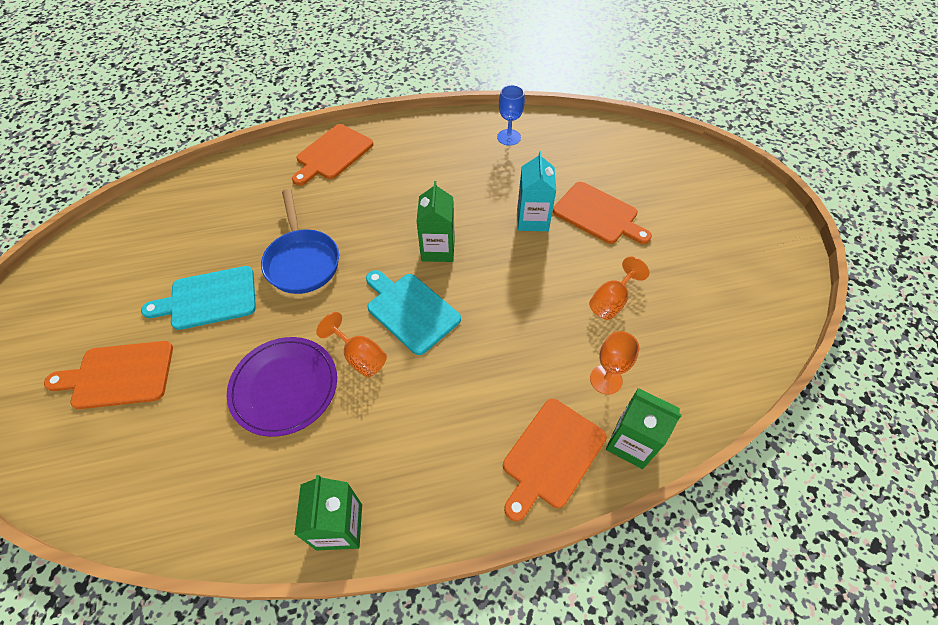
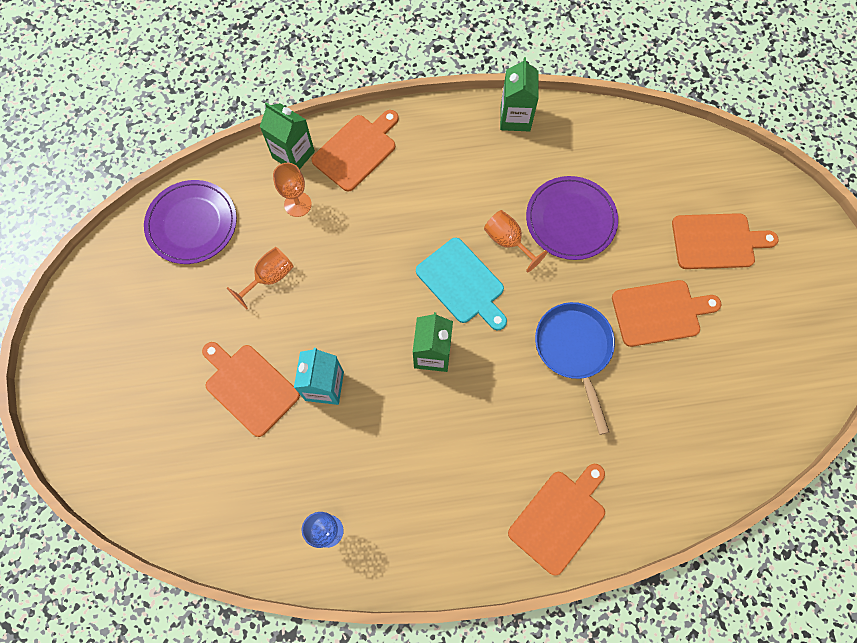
camera: 175 degrees left, 15 degrees up
(209, 299) = (659, 312): turquoise cutting board -> orange cutting board
(716, 348) = (192, 223): none -> purple plate

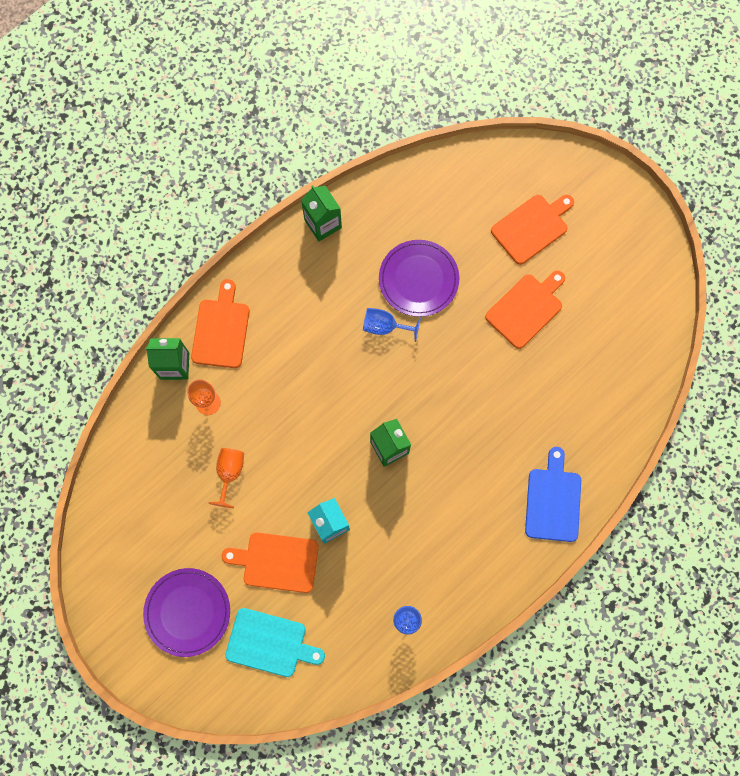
camera: 35 degrees left, 5 degrees up
(192, 223) = (138, 472): purple plate -> purple plate (187, 612)
(462, 283) = (374, 381): turquoise cutting board -> turquoise cutting board (270, 643)
(508, 241) = (385, 326): orange goblet -> blue goblet
(559, 518) = (553, 501): orange cutting board -> blue cutting board
(574, 350) = (486, 377): blue pan -> none

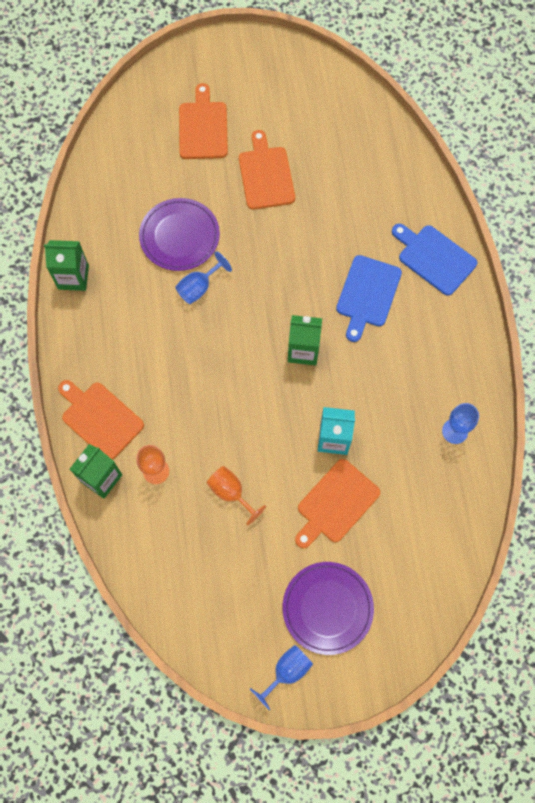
camera: 55 degrees left, 5 degrees down
(117, 613) = (287, 671): none -> blue goblet
(270, 643) = (401, 554): turquoise cutting board -> none
(477, 467) = (367, 294): none -> blue cutting board

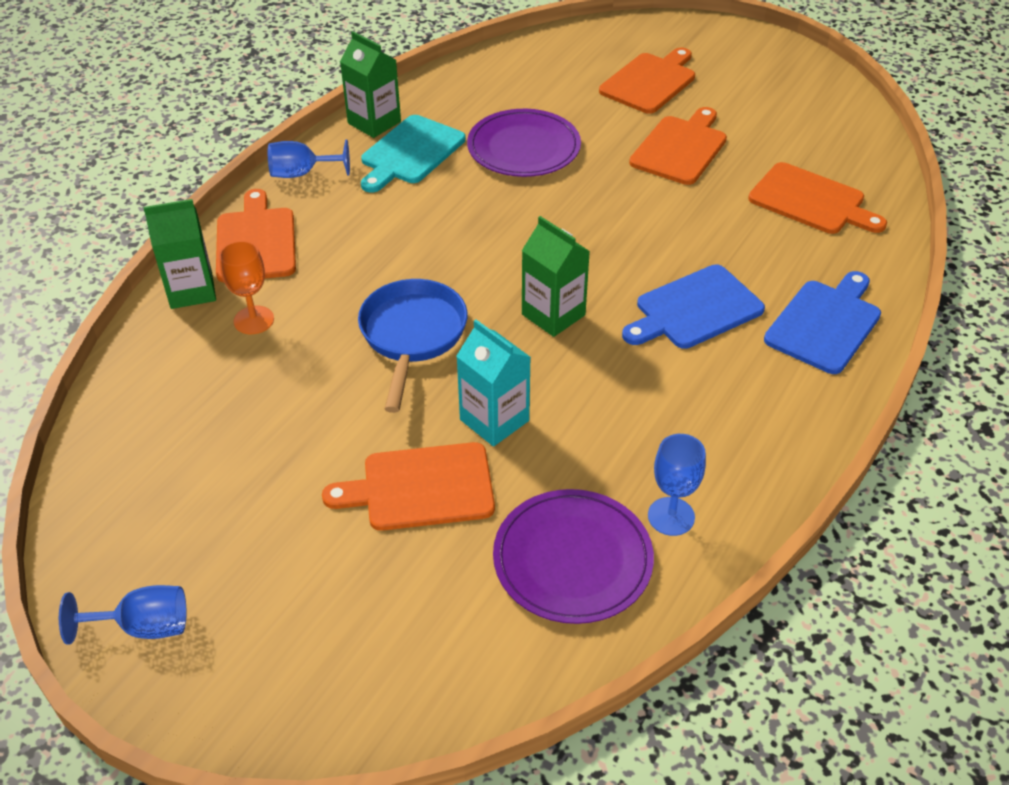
camera: 40 degrees right, 25 degrees down
(119, 287) = (410, 153): none -> turquoise cutting board
(199, 287) = (495, 197): blue goblet -> blue goblet (302, 173)
(231, 493) = (309, 393): orange goblet -> none
(247, 418) = (412, 336): none -> blue pan
(327, 608) = (278, 594): purple plate -> purple plate (572, 559)
(365, 170) = (811, 201): none -> orange cutting board
(434, 258) = (825, 323): blue cutting board -> blue cutting board turned 45 degrees clockwise

